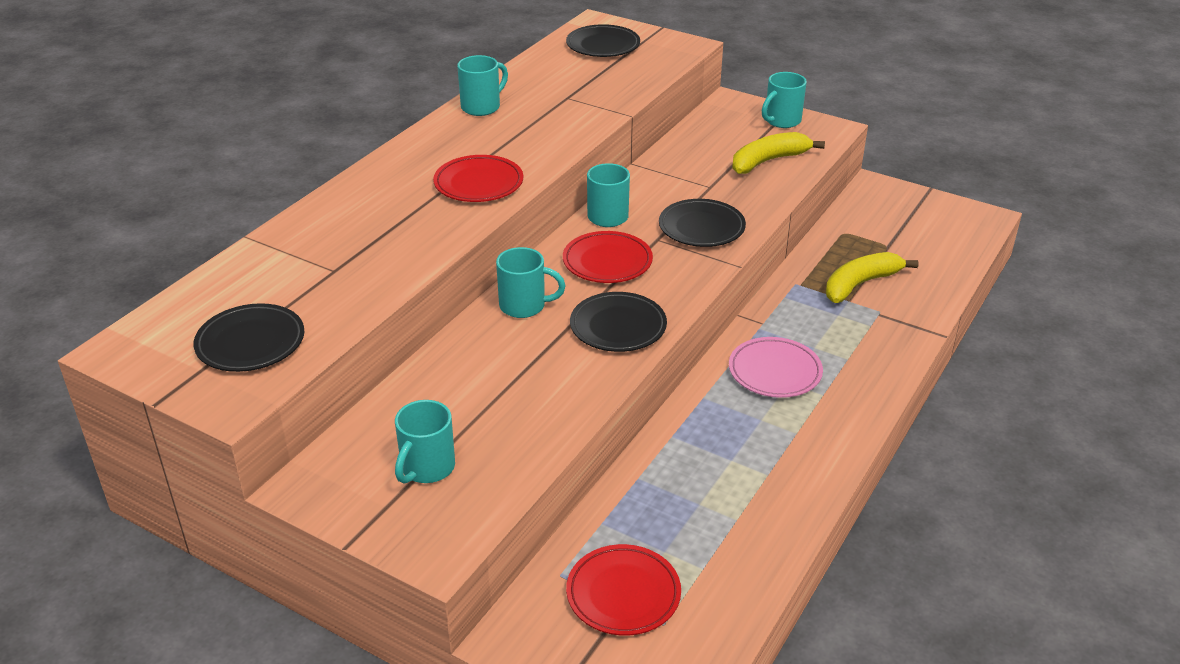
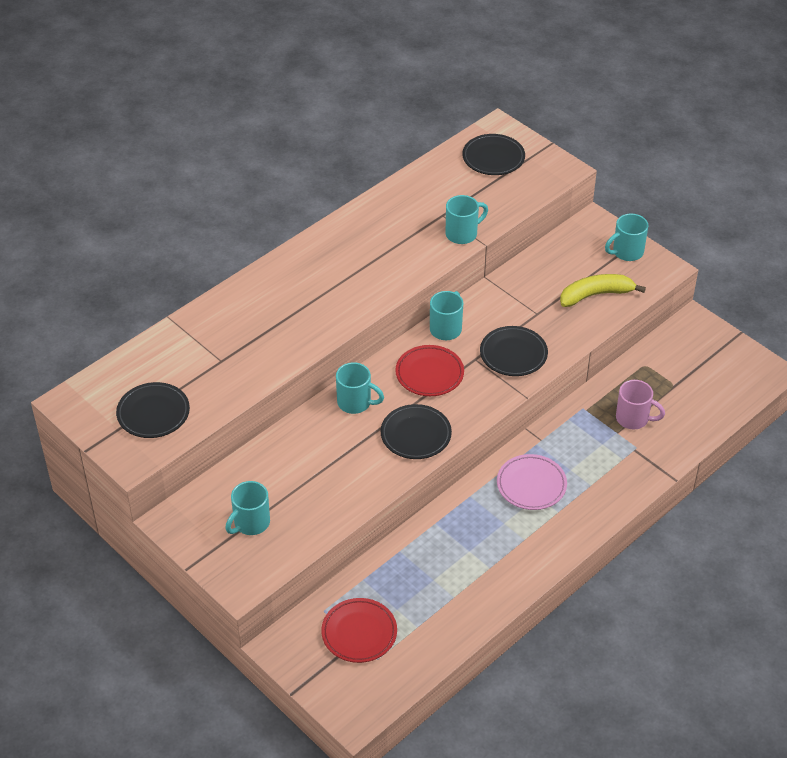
camera: 15 degrees right, 10 degrees up
(478, 183) = (345, 296): red plate -> none
(482, 107) = (372, 214): turquoise mug -> turquoise mug (462, 234)
(860, 284) = (633, 419): yellow banana -> pink mug

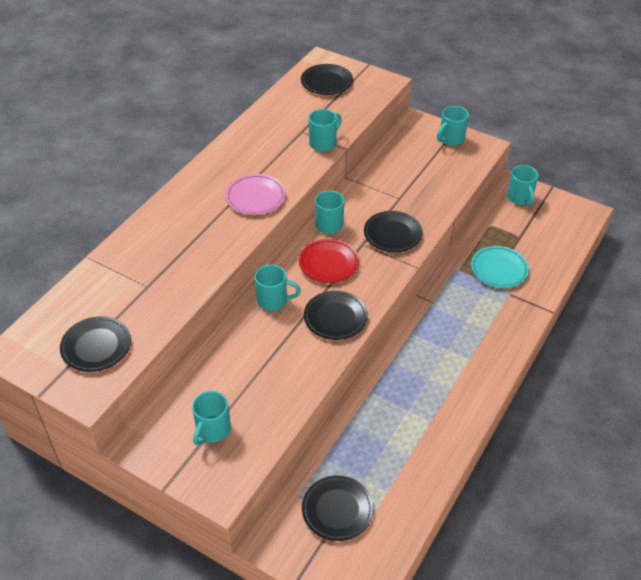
camera: 15 degrees left, 0 degrees up
(359, 633) = (337, 510): red plate -> black plate
(531, 485) = (438, 341): pink plate -> pink plate (255, 197)
(596, 295) = (440, 175): yellow banana -> none
(633, 419) = (499, 269): pink mug -> turquoise plate
(694, 339) = (520, 198): none -> turquoise mug

